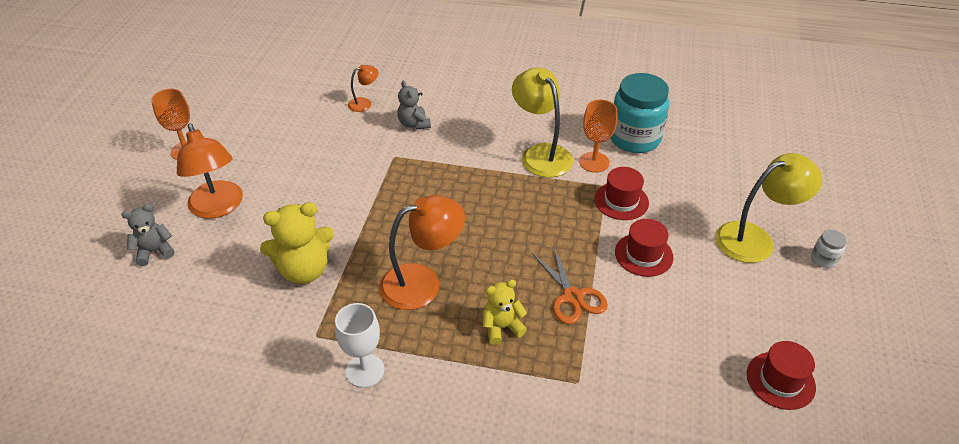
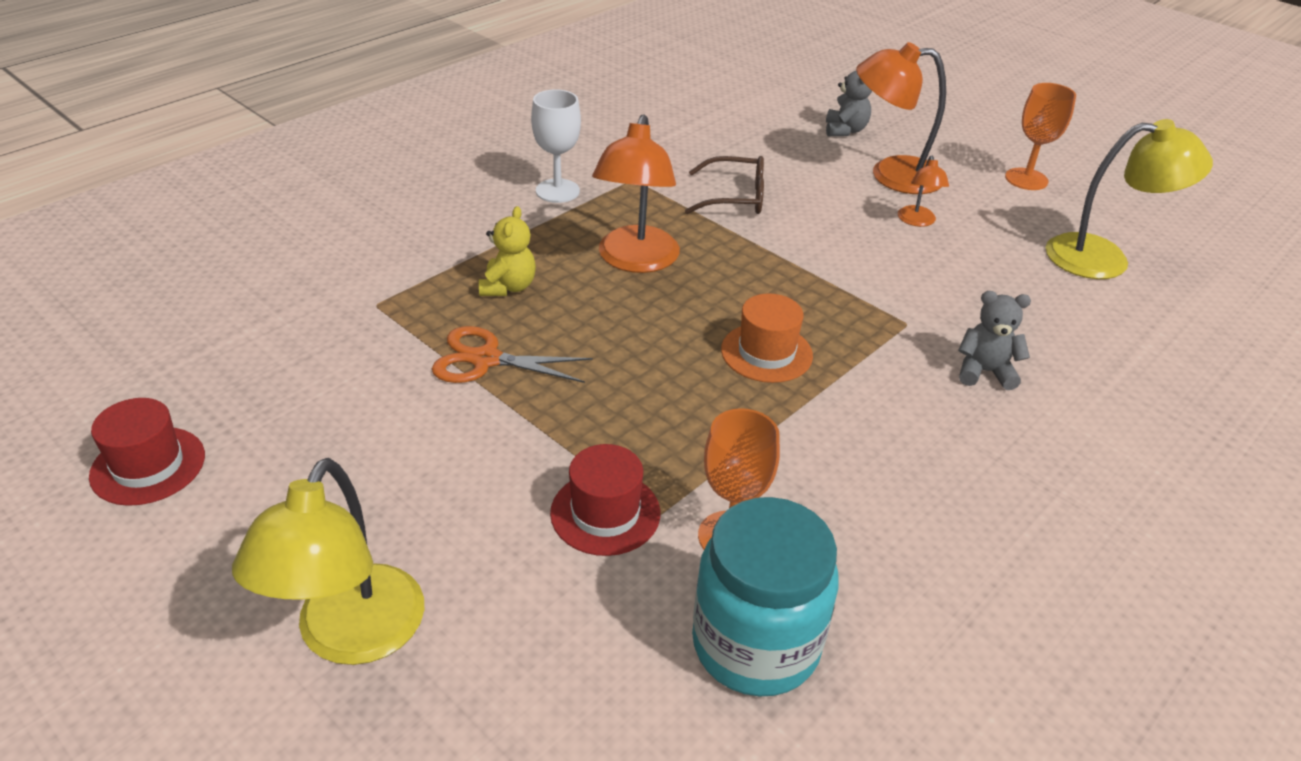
camera: 120 degrees right, 5 degrees down
(304, 270) = (735, 197): yellow teddy bear -> brown glasses
(364, 103) = (1075, 343): orange lamp -> orange lamp (917, 221)
(464, 195) = (766, 353): none -> orange hat
(541, 154) = (804, 479): yellow lamp -> yellow lamp (1104, 258)
(643, 254) = (475, 468): red hat -> none
(823, 259) = (202, 706): white jar -> none

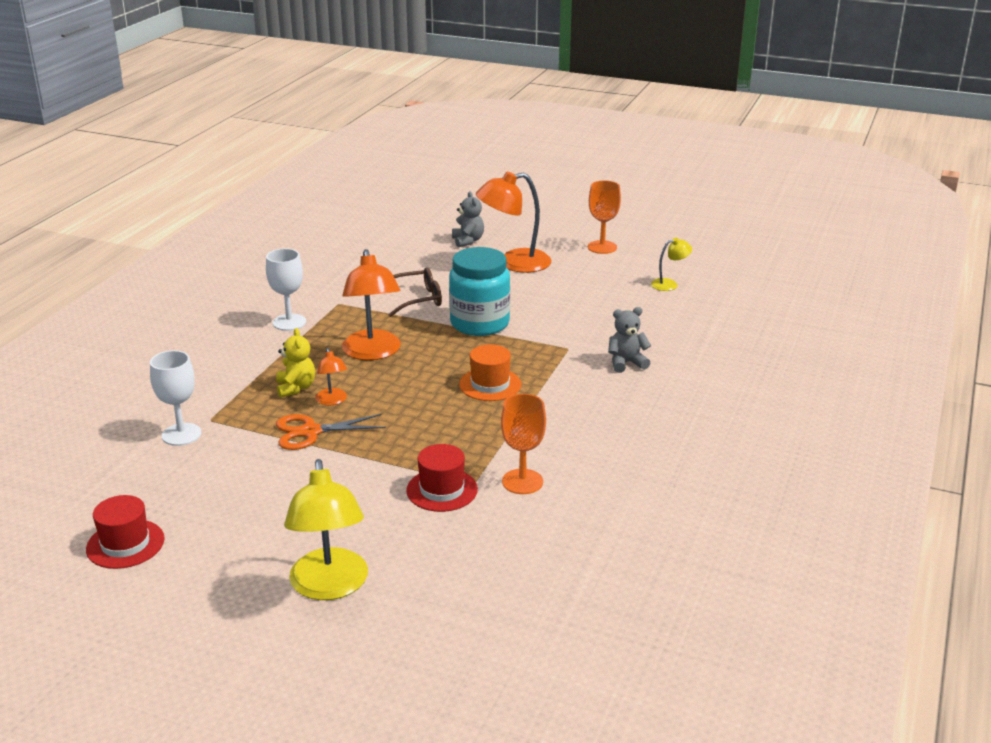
camera: 20 degrees left, 10 degrees down
(328, 317) = (181, 434): none -> white goblet
(755, 645) = (565, 526): turquoise jar -> turquoise jar (479, 324)
(917, 221) = (545, 288): orange lamp -> orange lamp (332, 401)
(1104, 258) = (669, 284): yellow lamp -> yellow lamp, size x0.50

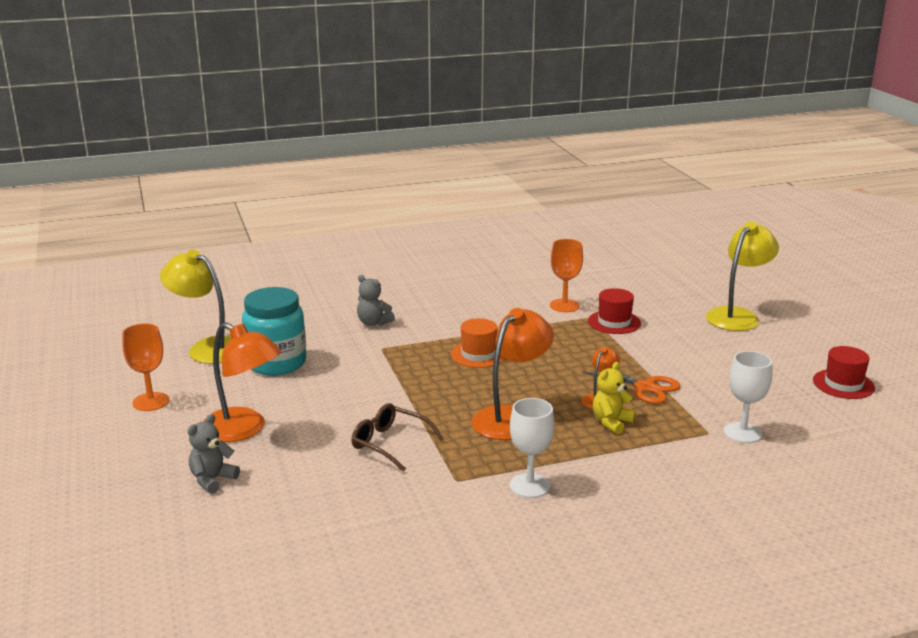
camera: 130 degrees left, 5 degrees down
(479, 324) = (393, 395): turquoise jar -> turquoise jar (276, 363)
(669, 284) = (207, 348): yellow lamp -> yellow lamp, size x2.01

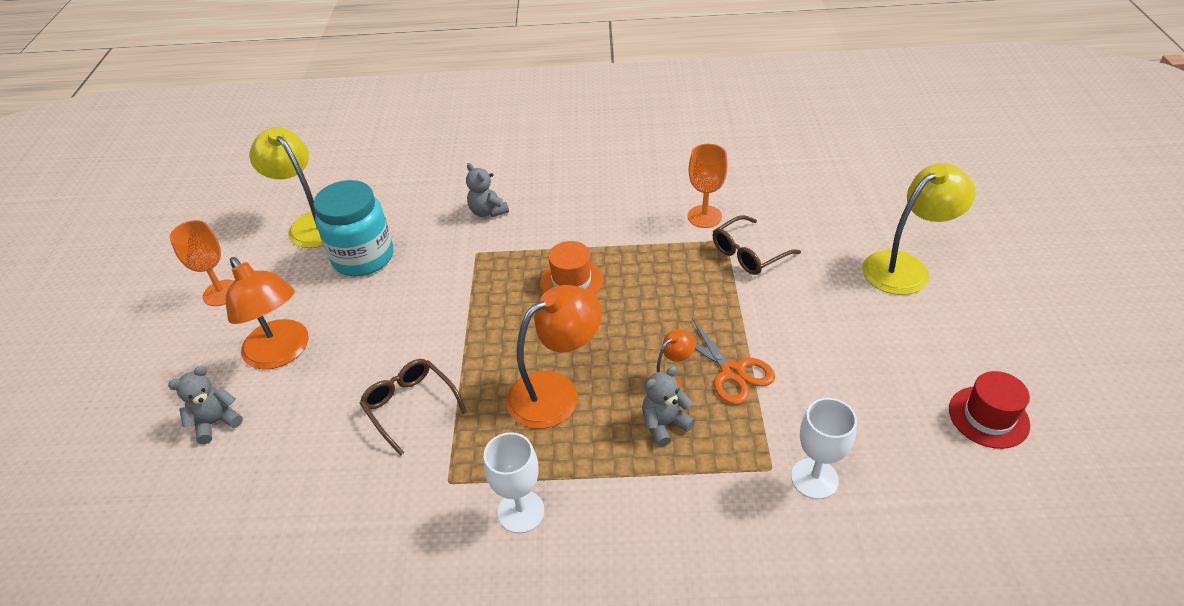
camera: 20 degrees right, 20 degrees up
(611, 422) = (664, 424): yellow teddy bear -> grey teddy bear
(614, 322) = (748, 253): red hat -> brown glasses

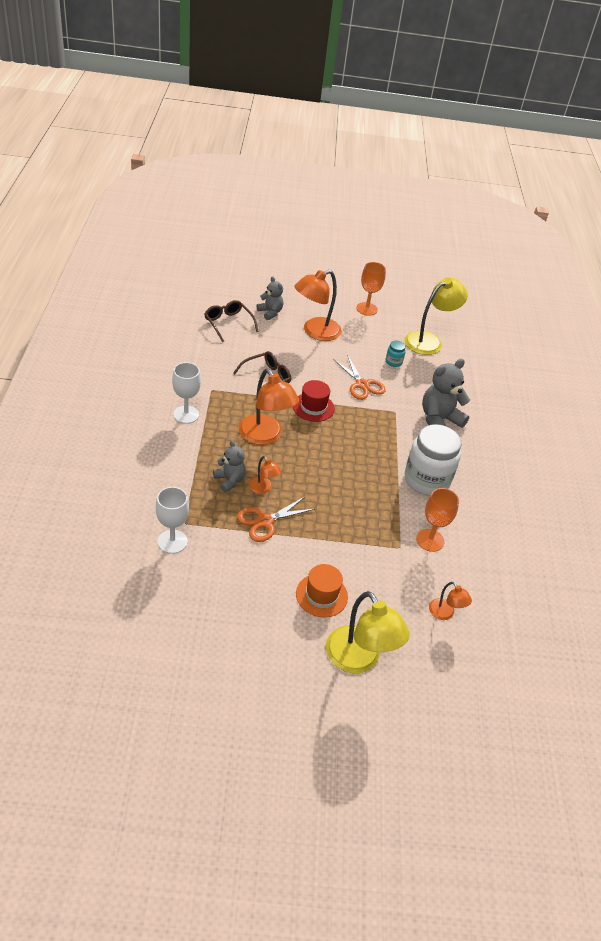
camera: 85 degrees right, 0 degrees up
(363, 257) = (393, 362): turquoise jar -> turquoise jar, size x0.43
(419, 288) = (362, 385): none -> orange scissors
(488, 211) = (439, 420): grey teddy bear -> grey teddy bear, size x1.66
(571, 281) = (362, 454): orange hat -> orange hat (321, 595)
(604, 221) = (426, 480): none -> white jar
(748, 253) = (383, 558): brown glasses -> brown glasses (228, 324)
(807, 204) = (445, 613): none -> orange lamp
(988, 417) = (196, 655): red hat -> red hat (313, 407)

